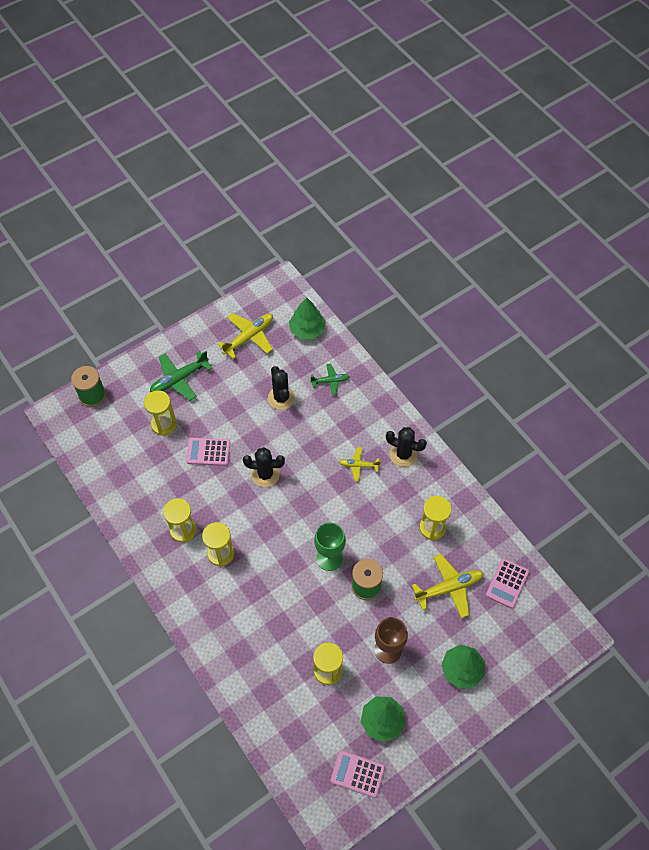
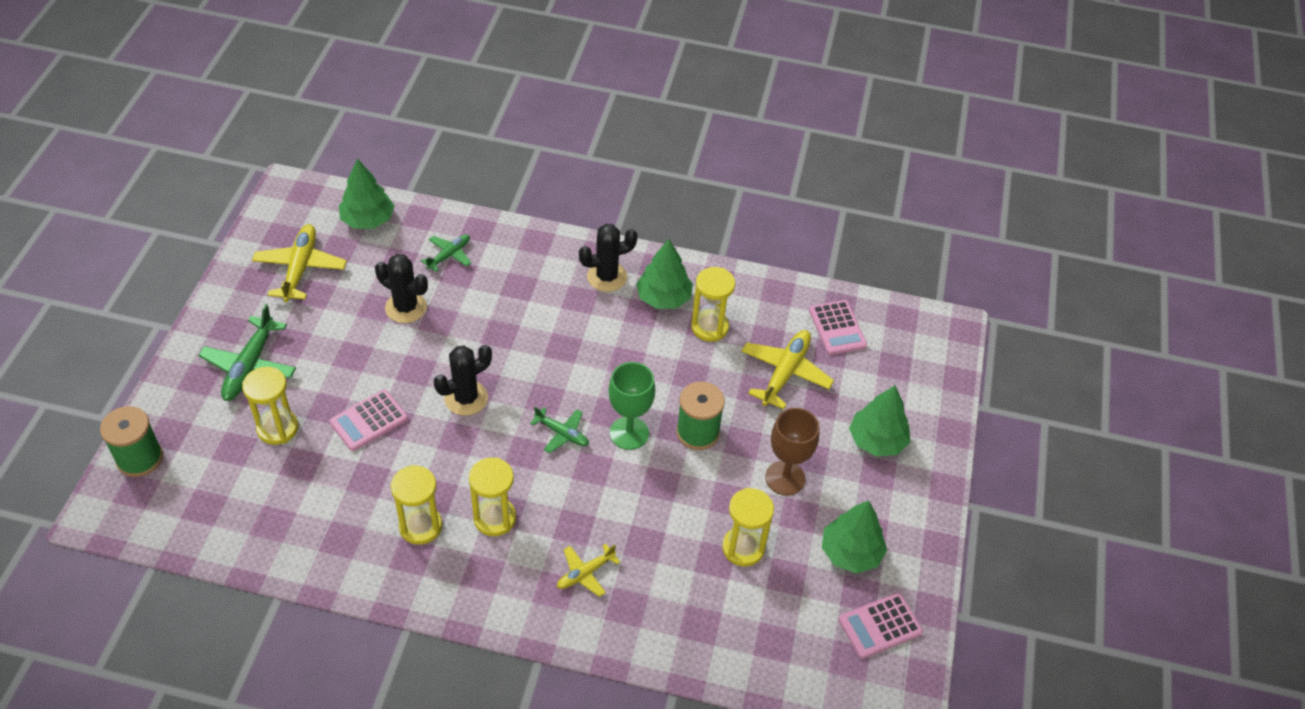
camera: 45 degrees left, 10 degrees down
(295, 531) = (562, 433): none -> green plane
(359, 465) = (568, 319): yellow plane -> yellow plane (585, 573)
(423, 490) = (663, 298): none -> green tree

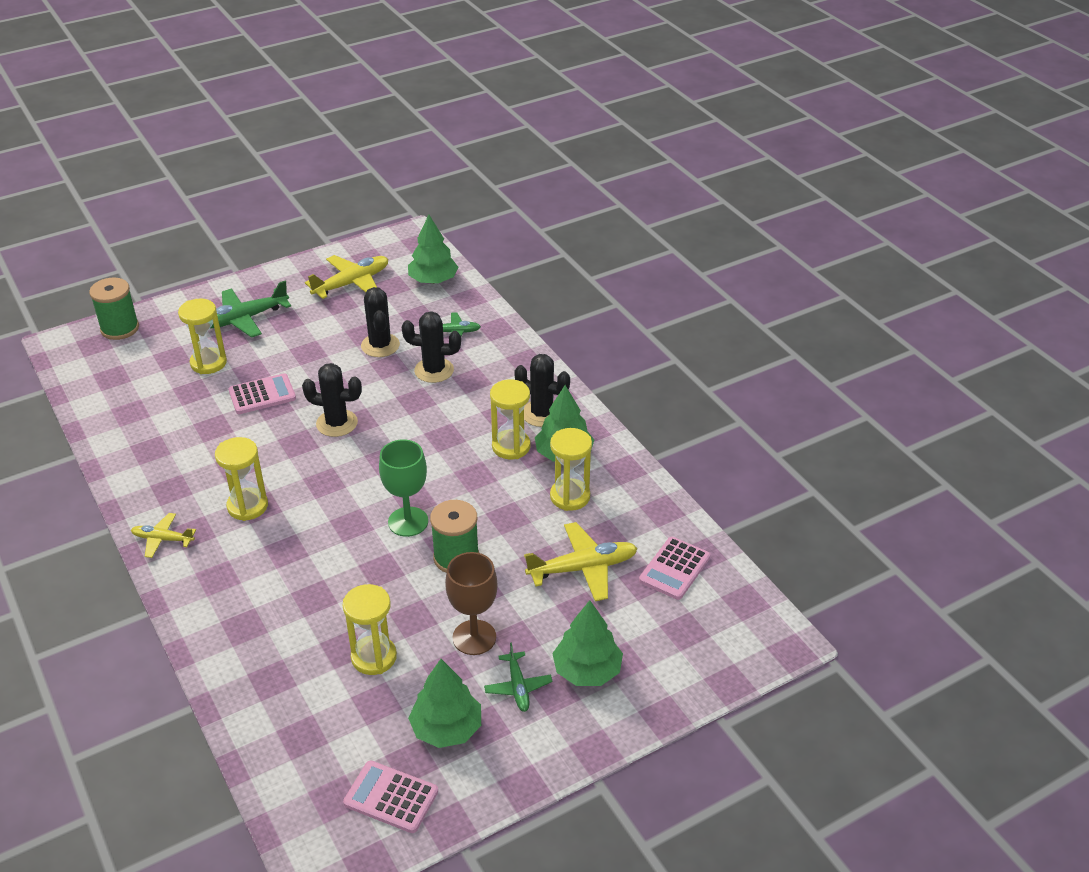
camera: 50 degrees right, 10 degrees down
(369, 421) = (262, 395): pink calculator -> pink calculator turned 150 degrees clockwise
(420, 526) = (200, 476): yellow hourglass -> yellow hourglass (511, 446)
(479, 299) = (434, 370): none -> black cactus
(562, 433) = (364, 488): green plane -> green plane (518, 687)
(585, 573) = (250, 584): yellow plane -> yellow plane (163, 539)

